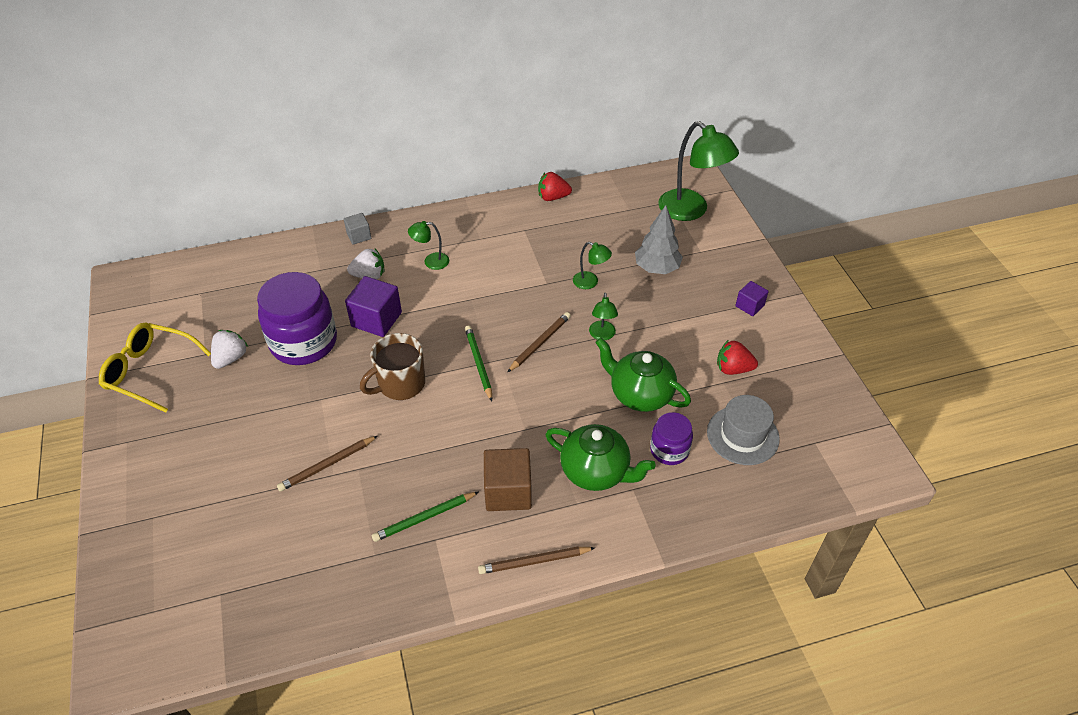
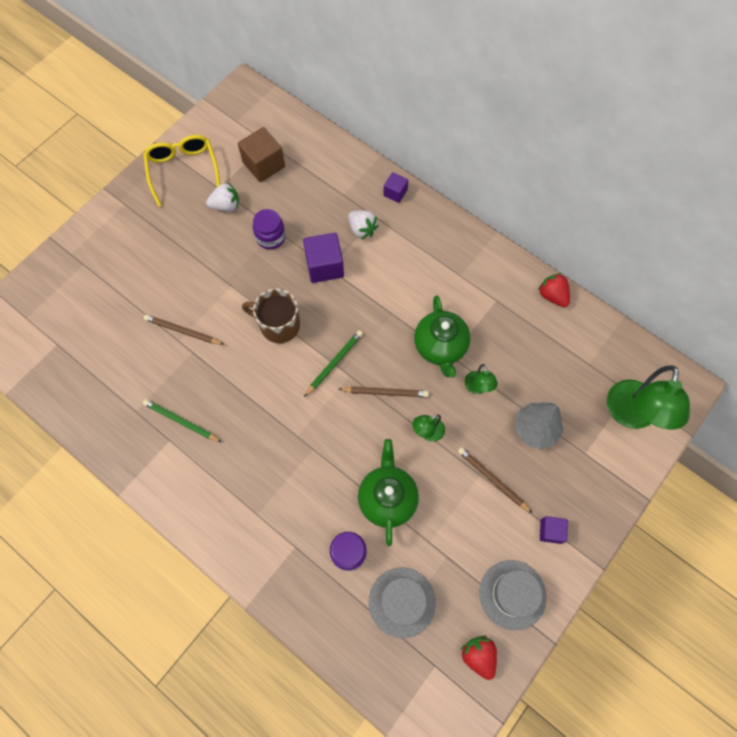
camera: 55 degrees right, 20 degrees up
(304, 342) = (270, 237): purple jar -> purple jar, size x0.53
(359, 236) = (395, 193): grey cube -> purple cube
(431, 262) = (408, 259): green lamp -> none
(508, 491) = (236, 461): brown cube -> brown cube (264, 165)
(534, 561) = (192, 516): brown pencil -> brown pencil (492, 479)
(596, 472) = (293, 510): green teapot -> green teapot (440, 347)
(733, 369) = (467, 556): red strawberry -> red strawberry (478, 655)
(786, 357) = (512, 594): none -> grey hat

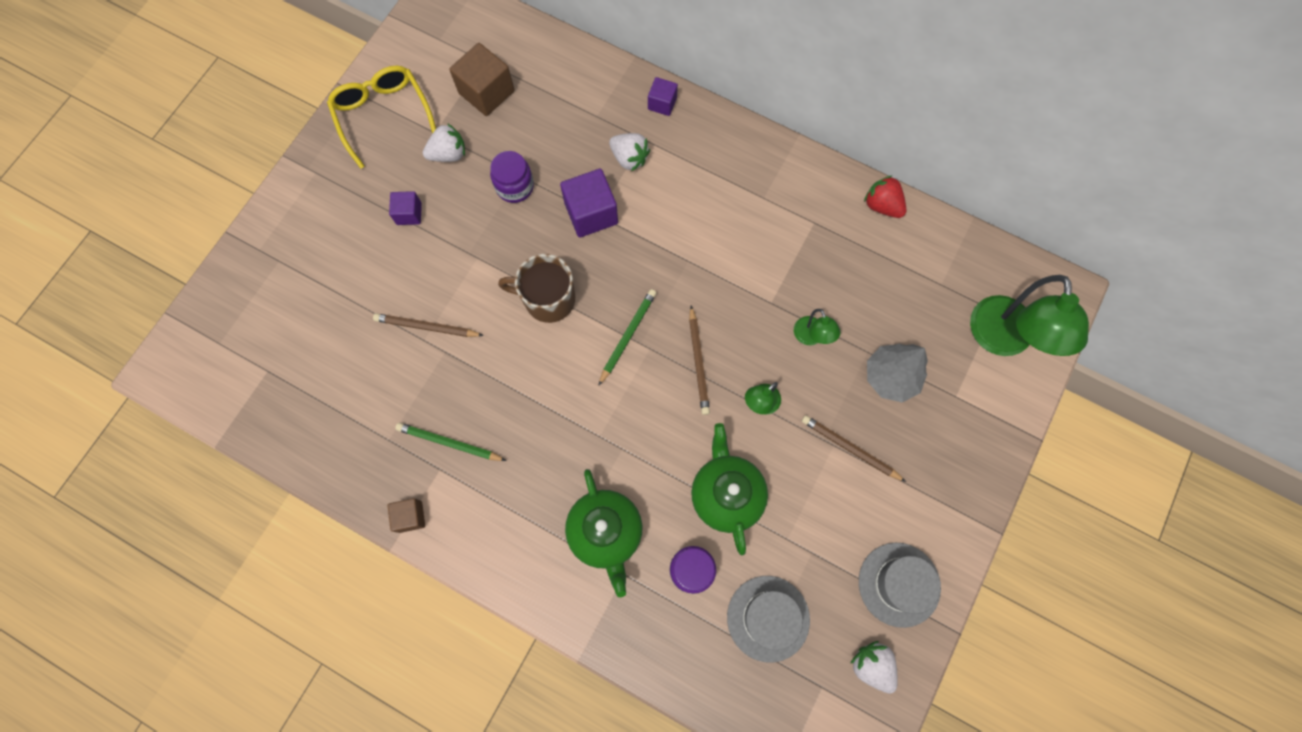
camera: 10 degrees left, 5 degrees up
(140, 472) = (410, 516): none -> brown cube
(385, 392) = (698, 362): brown pencil -> brown pencil turned 90 degrees clockwise
(440, 347) = (756, 293): green teapot -> green teapot (606, 532)
(478, 655) = (871, 665): red strawberry -> white strawberry
(550, 531) = (931, 499): purple cube -> purple cube (409, 214)

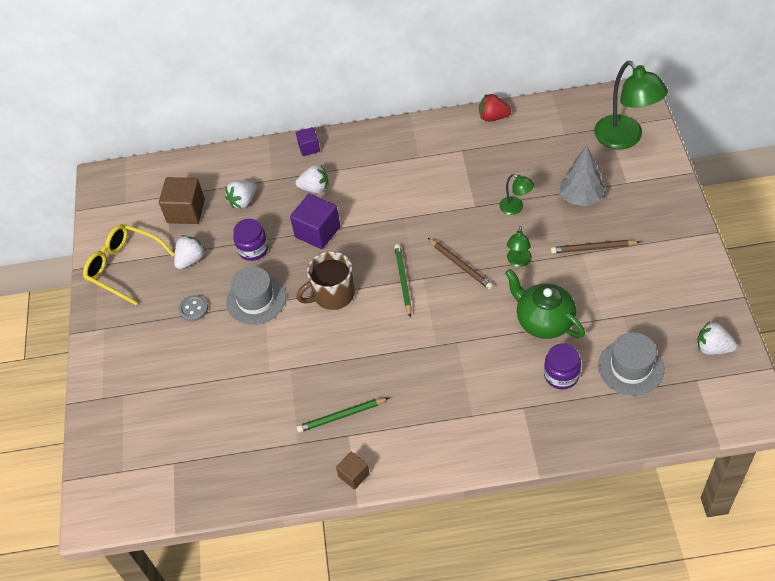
camera: 30 degrees left, 20 degrees down
(409, 214) = (193, 309): purple cube -> grey button
(427, 327) = (265, 363): brown pencil -> none
(549, 121) = (243, 201): none -> white strawberry
(606, 532) = (490, 393): green teapot -> none
(899, 584) = (687, 296): grey hat -> grey hat (256, 300)

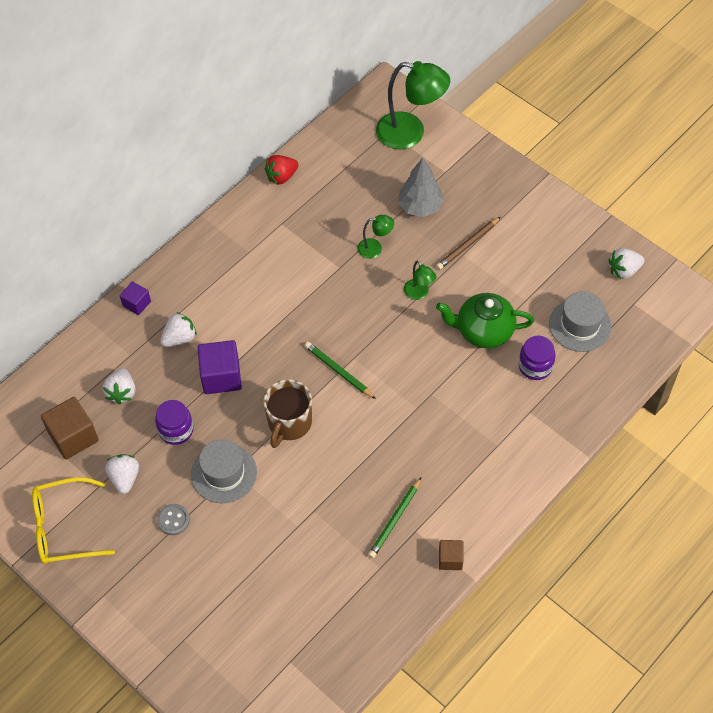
camera: 45 degrees left, 5 degrees up
(460, 265) = (374, 327): brown pencil -> none

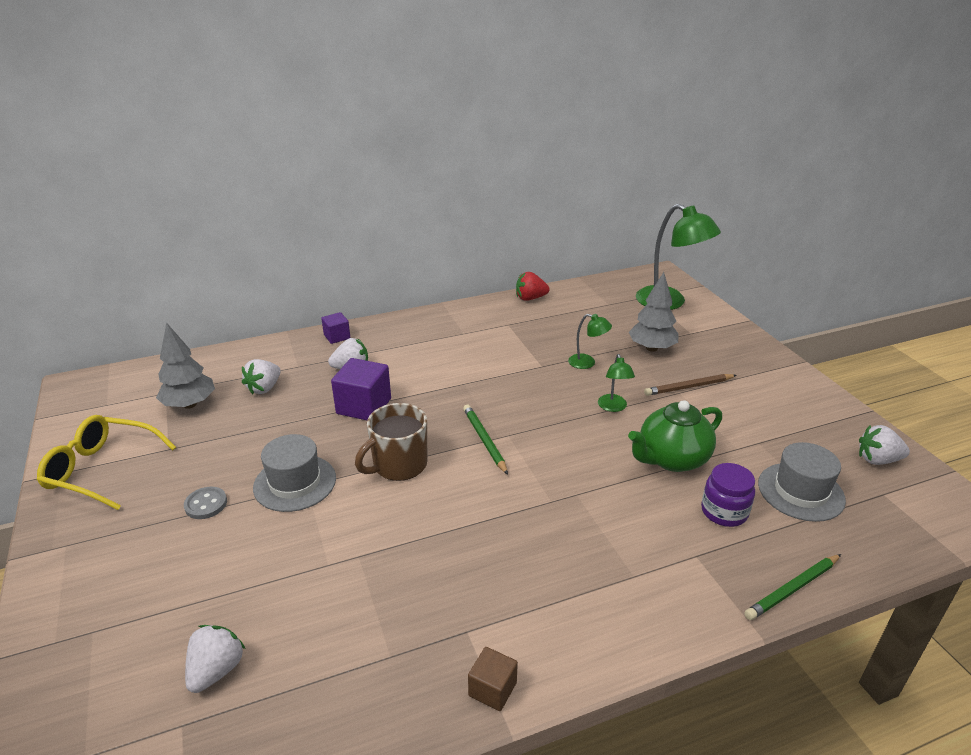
camera: 25 degrees right, 25 degrees down
(73, 437) = (190, 404): brown cube -> grey tree
(125, 478) = (199, 451): white strawberry -> white strawberry (216, 670)
(176, 430) = (283, 431): purple jar -> none
(395, 519) = (449, 606): green pencil -> green pencil (792, 589)
(483, 331) = (671, 459): green teapot -> green teapot turned 60 degrees counterclockwise

